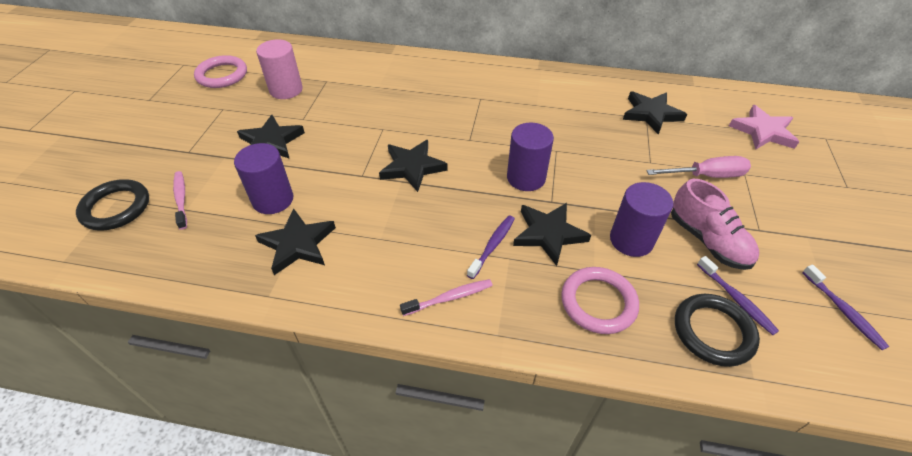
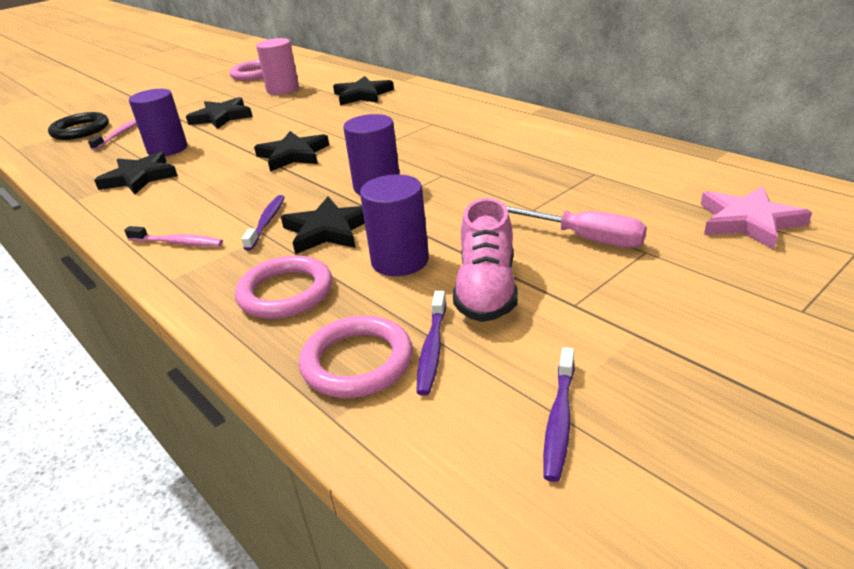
camera: 40 degrees right, 15 degrees down
(492, 246) = (267, 222): purple toothbrush -> purple toothbrush turned 60 degrees counterclockwise
(651, 114) = (605, 172): black star -> black star (362, 95)
(713, 332) = (357, 362): black ring -> pink ring

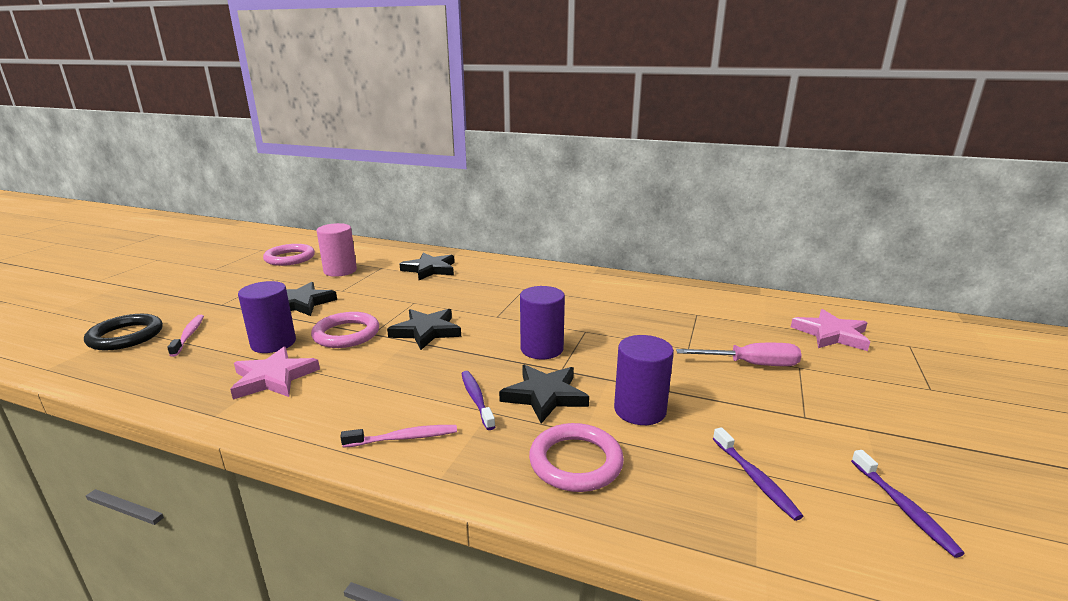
camera: 30 degrees left, 10 degrees down
(139, 178) = (274, 378): black star -> pink star
(357, 362) = (713, 508): pink ring -> pink ring (346, 334)
(486, 290) = (734, 420): pink shoe -> none

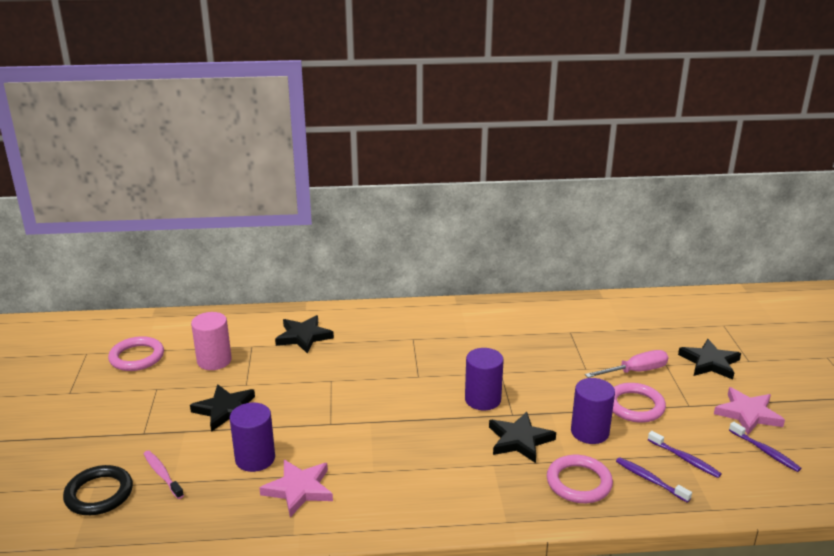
camera: 25 degrees left, 5 degrees up
(346, 334) = (309, 431): pink ring -> pink ring (635, 406)
(404, 438) = (455, 503): pink toothbrush -> none
(426, 331) = (375, 408): black star -> black star (709, 363)
(476, 399) = (475, 458): purple toothbrush -> purple toothbrush (650, 480)
(831, 334) = (671, 328): pink star -> pink star (748, 414)

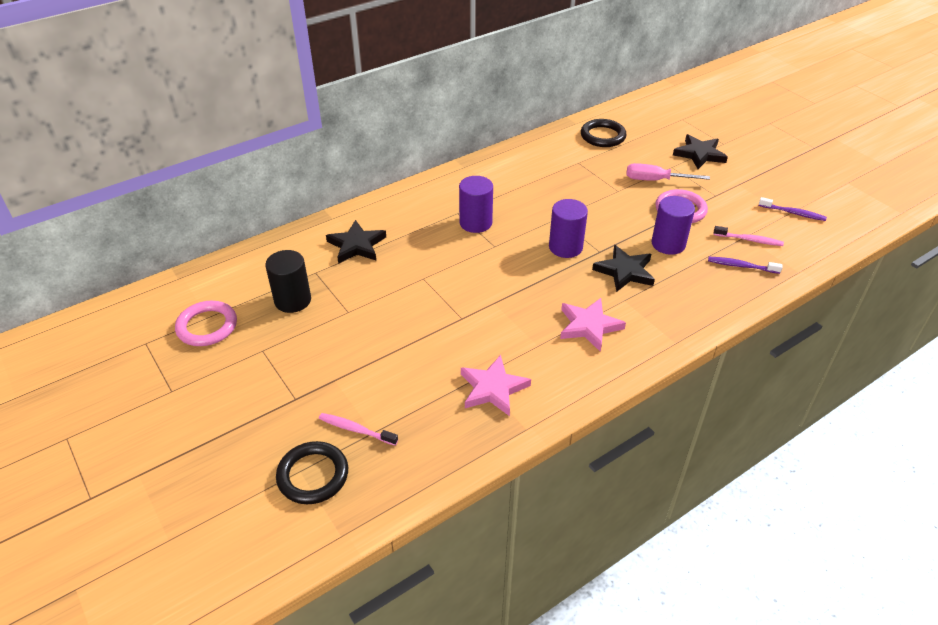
camera: 30 degrees left, 15 degrees up
(214, 361) = (293, 300): pink cylinder -> black cylinder
(225, 410) = (353, 344): black star -> none
(255, 458) = (427, 377): purple cylinder -> purple cylinder (475, 223)
(579, 482) = (697, 289): pink ring -> none
(619, 316) = (603, 136): none -> black ring
(635, 371) = (655, 180): pink screwdriver -> pink screwdriver turned 120 degrees counterclockwise
(684, 459) = (749, 240): purple toothbrush -> pink toothbrush
(748, 414) = (758, 187): pink star -> pink star (589, 326)

